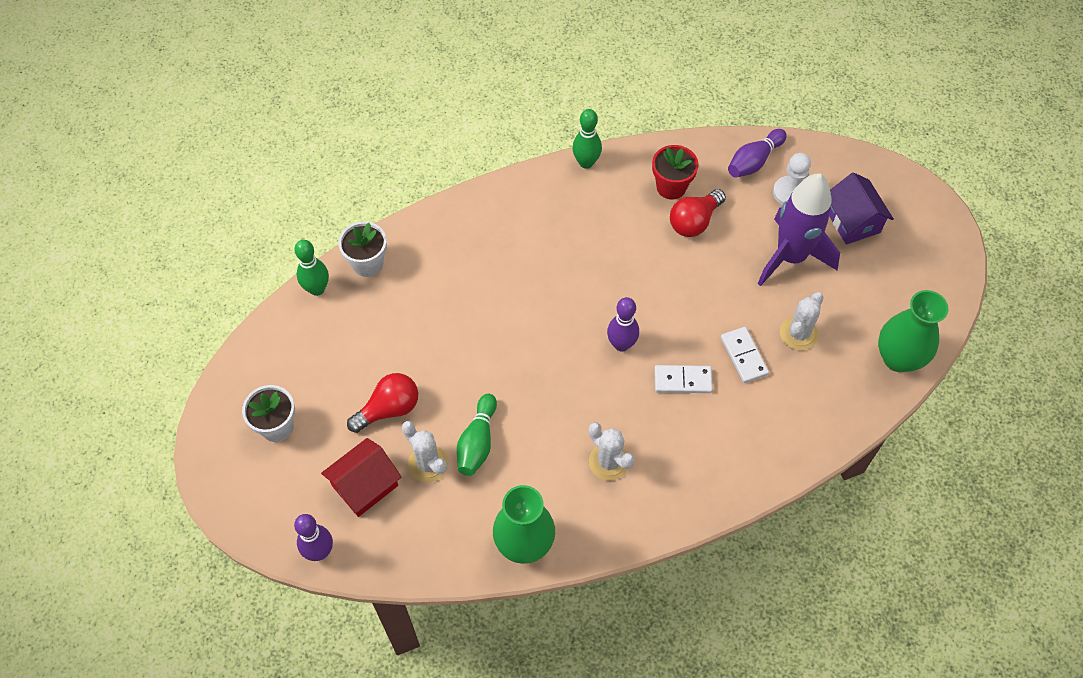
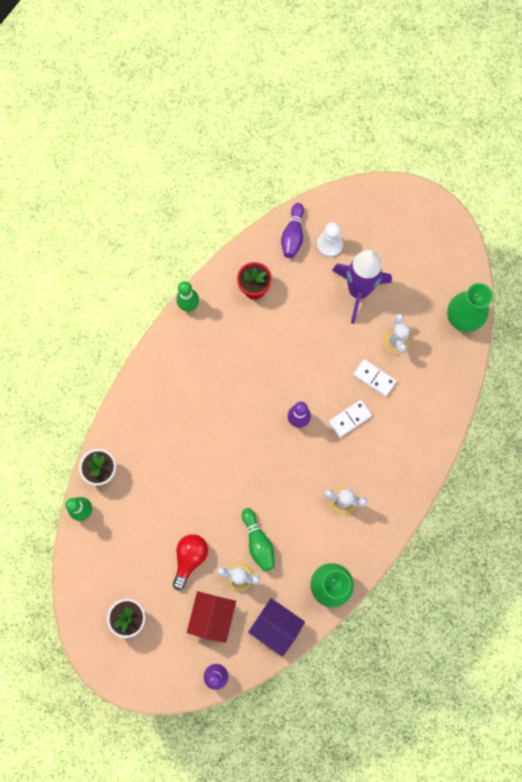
camera: 35 degrees left, 15 degrees up
(694, 221) = (285, 304): red light bulb -> none
(852, 221) = (379, 241): purple house -> purple house (276, 626)

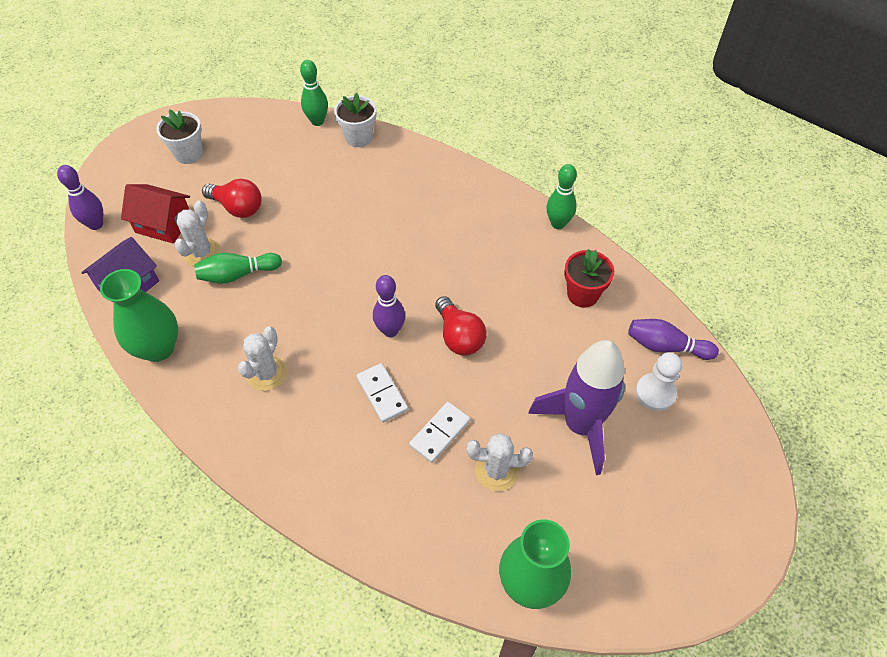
camera: 95 degrees right, 20 degrees down
(298, 371) = (459, 336): none -> red light bulb

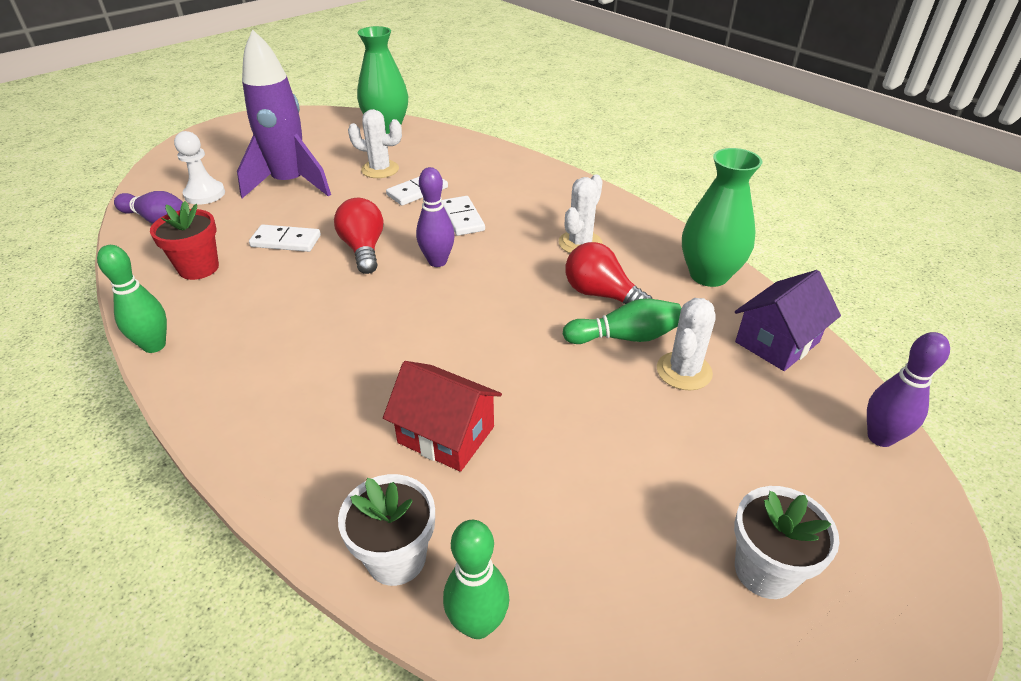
camera: 170 degrees left, 15 degrees down
(164, 224) = (760, 422): red house -> red house (446, 435)
(237, 207) = (639, 434): red light bulb -> red light bulb (601, 294)
(532, 336) = (286, 241): none -> white domino

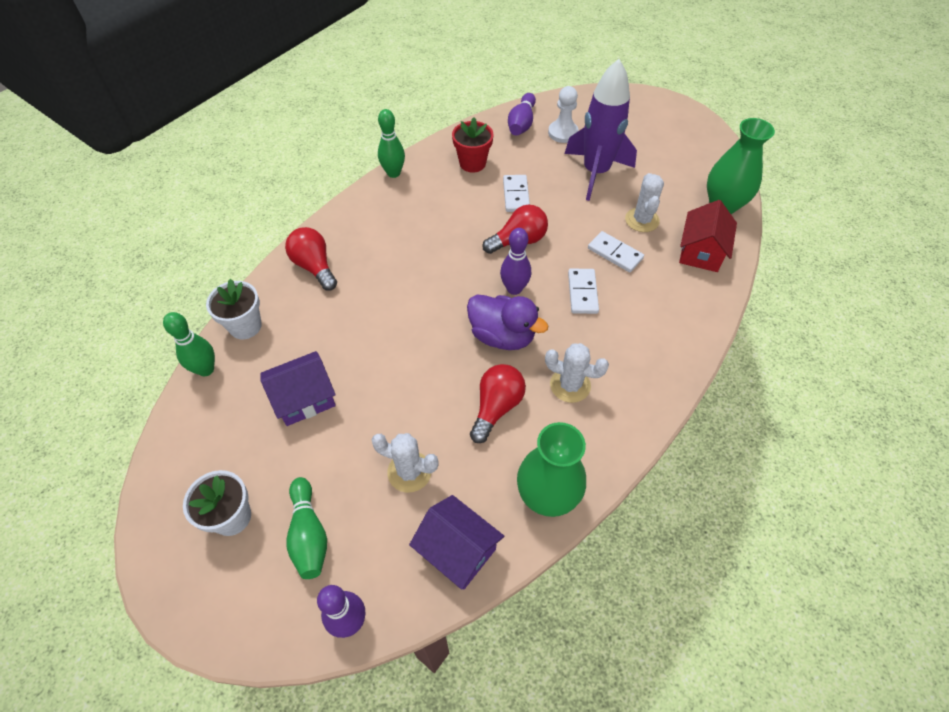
camera: 80 degrees right, 15 degrees up
(303, 453) = (314, 266): none -> red light bulb
(446, 435) = (332, 330): red house -> red house (701, 252)
(462, 218) = (582, 292): white domino -> white domino turned 60 degrees counterclockwise
(504, 279) = (502, 336): none -> purple duck
(564, 473) = (304, 398): none -> purple house
(625, 337) = (444, 428): green bowling pin -> green bowling pin (309, 534)

